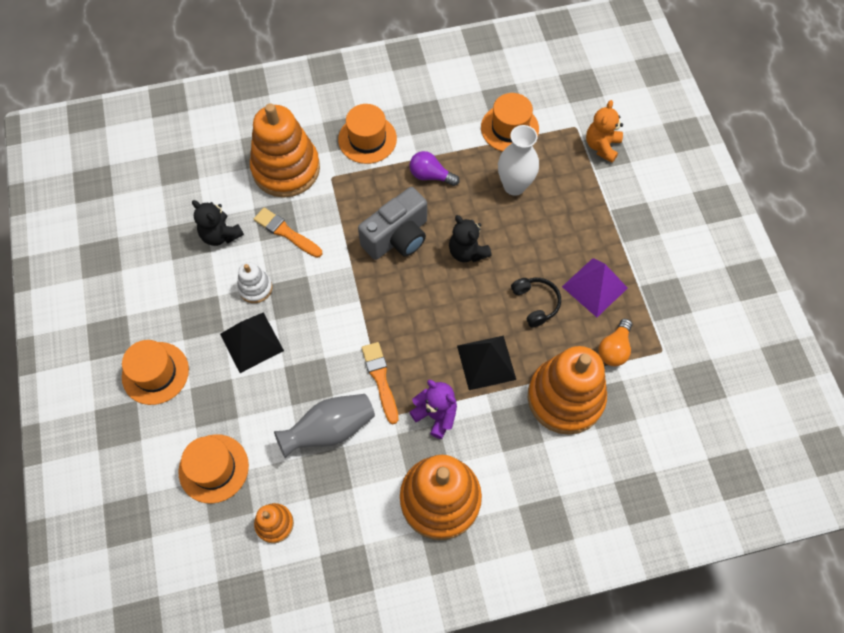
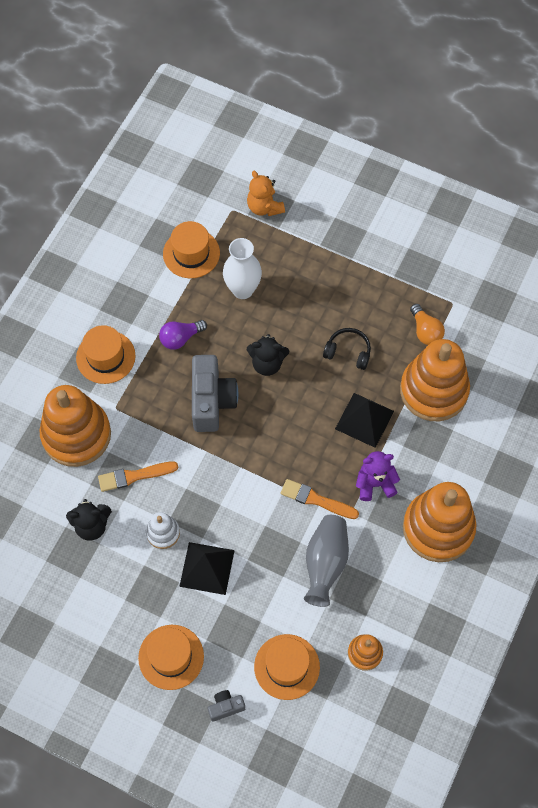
camera: 50 degrees left, 0 degrees up
(143, 447) = (225, 707): none -> grey camera
(594, 287) = (369, 305): purple pyramid -> none

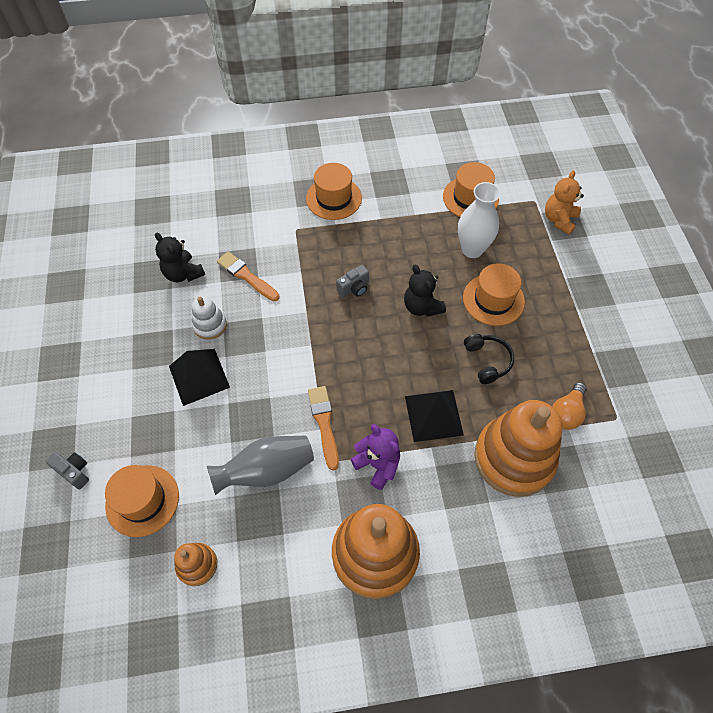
camera: 55 degrees right, 5 degrees down
(76, 435) = (254, 219): orange stacking toy -> none
(171, 657) = (99, 399): orange hat -> orange hat (493, 299)
(180, 338) = (391, 234): purple light bulb -> none
(211, 401) = (354, 288): grey camera -> grey camera, size x0.48

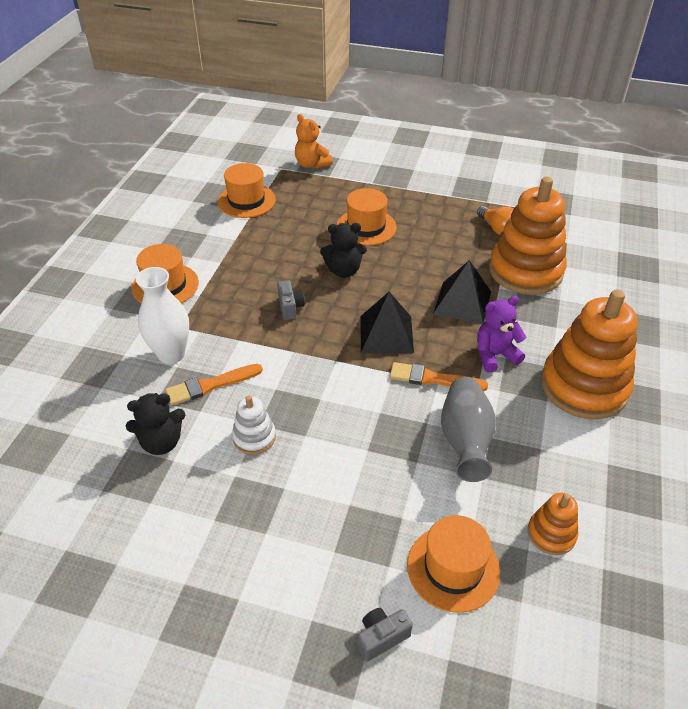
camera: 65 degrees left, 15 degrees down
(199, 376) = (317, 467): black pyramid -> black pyramid (386, 334)
(472, 249) = (304, 220): white vase -> white vase (171, 354)
(487, 361) = (426, 252): black headphones -> none

